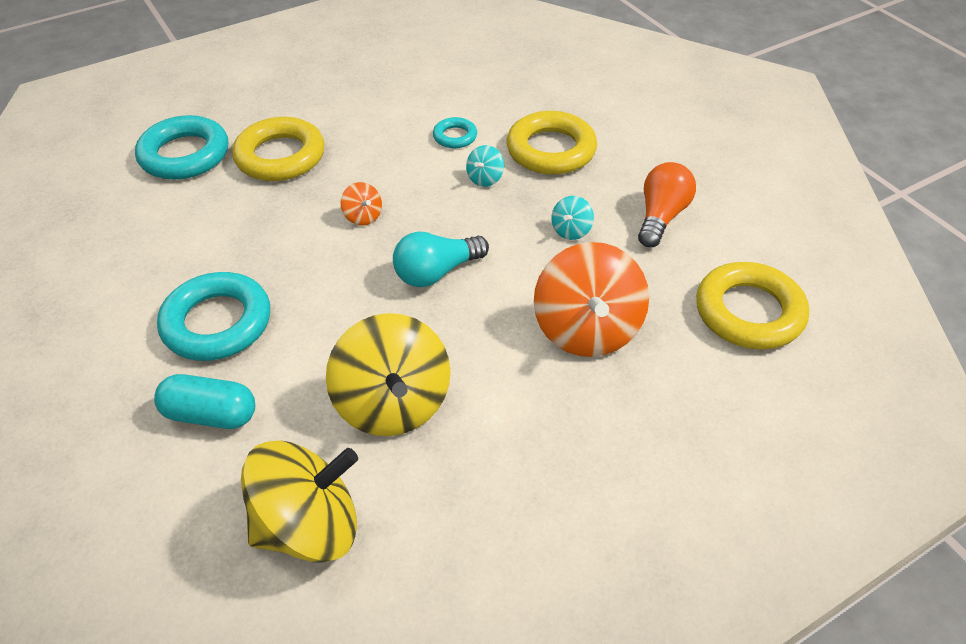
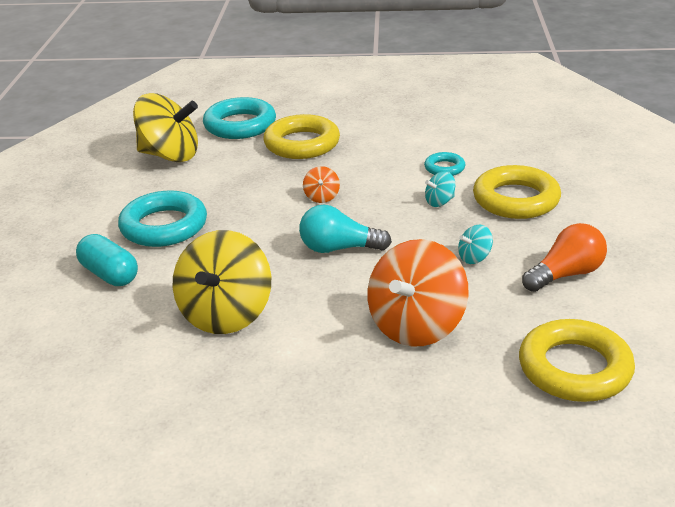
camera: 35 degrees right, 15 degrees down
(309, 526) = (104, 359): yellow spinning top -> yellow spinning top (170, 155)

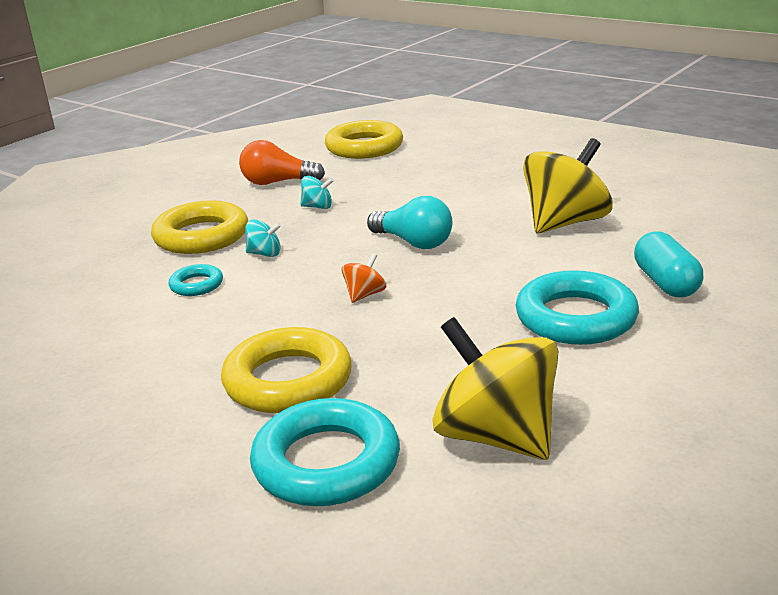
camera: 145 degrees left, 5 degrees down
(416, 326) = (425, 183): orange spinning top -> none

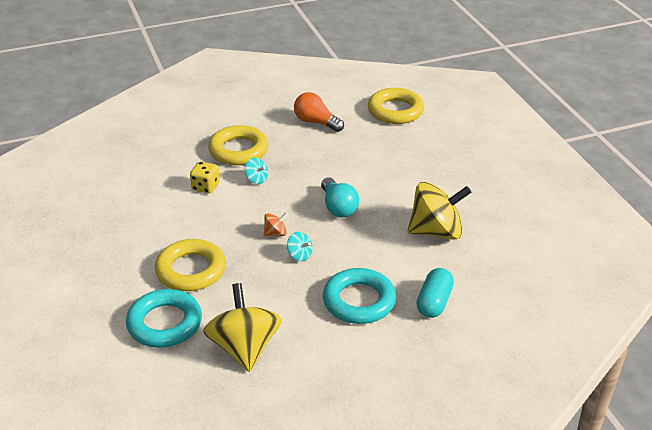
camera: 30 degrees right, 10 degrees up
(196, 285) = (205, 187): turquoise ring -> yellow dice
(318, 207) = (317, 154): turquoise spinning top -> turquoise spinning top (299, 255)

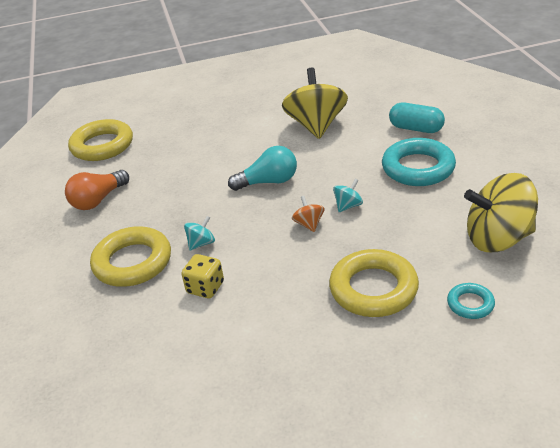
camera: 80 degrees left, 0 degrees up
(165, 323) = (470, 304): turquoise ring -> turquoise ring, size x0.50

